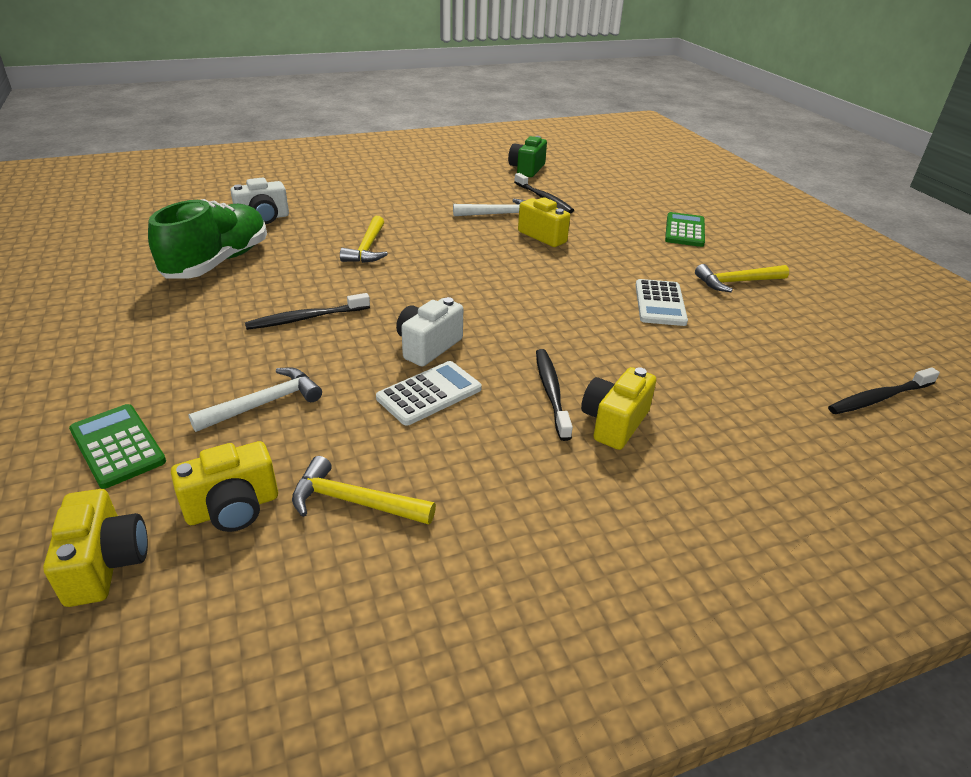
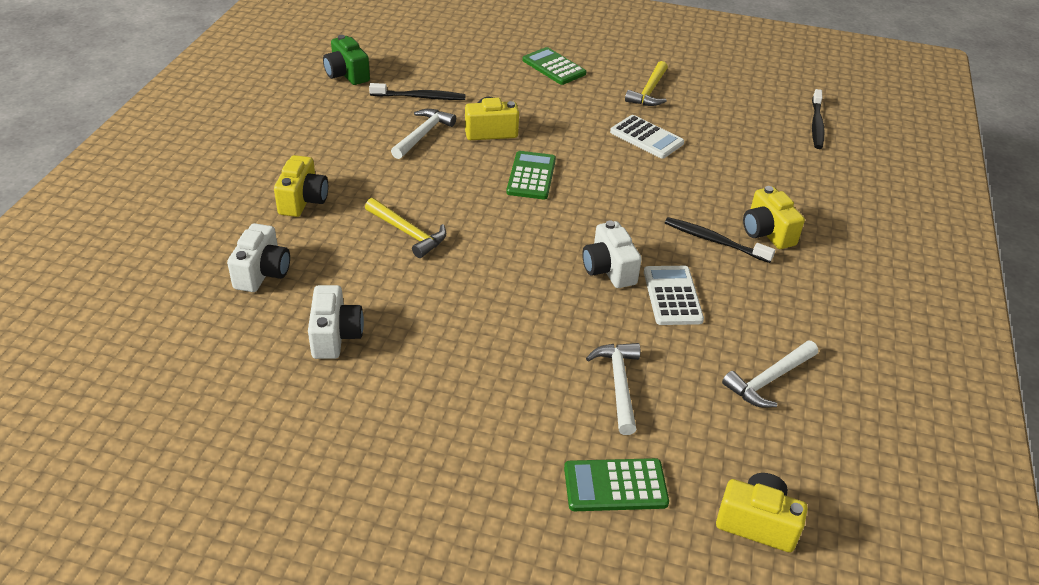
camera: 55 degrees left, 5 degrees up
(218, 262) = (335, 336): green shoe -> white camera
(233, 508) = (737, 441): yellow camera -> yellow camera (303, 200)
(306, 318) = (504, 317): black toothbrush -> none
(354, 502) = (769, 380): yellow hammer -> white hammer
(512, 270) = (531, 176): none -> green calculator

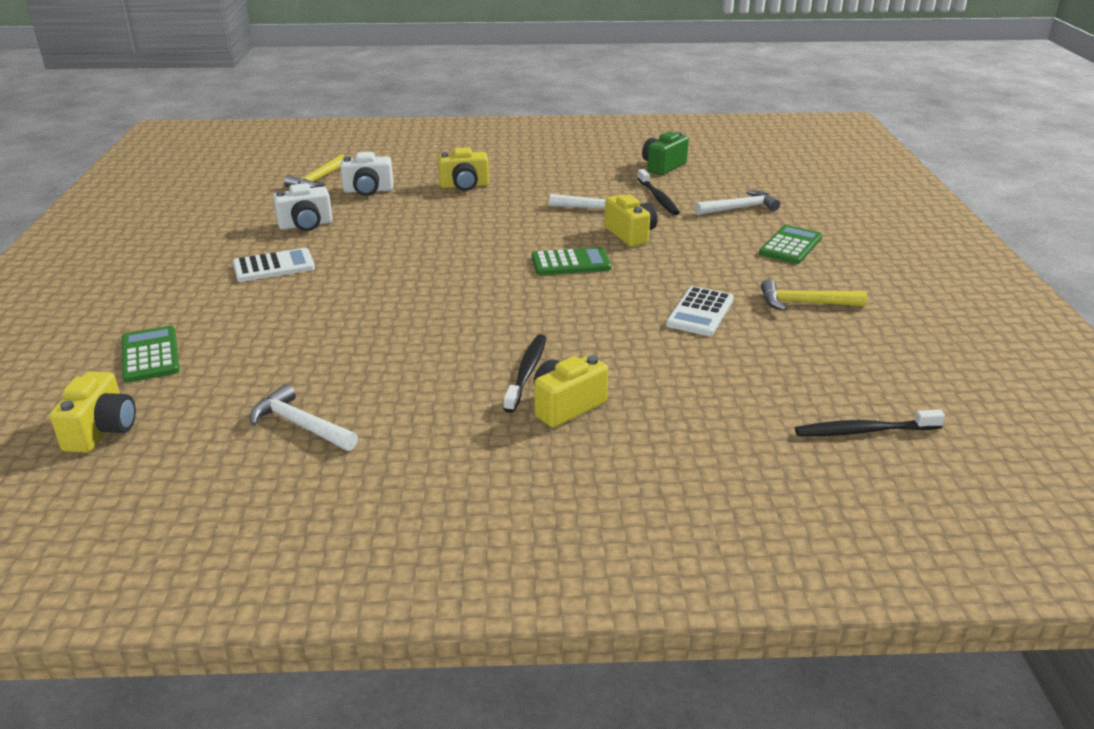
camera: 75 degrees right, 10 degrees down
(408, 233) = (445, 227): yellow hammer -> yellow hammer (318, 180)
(609, 269) = (442, 319): white camera -> none
(619, 384) = (276, 342): white hammer -> white hammer (740, 208)
(672, 296) = (416, 356): white calculator -> white calculator (274, 266)

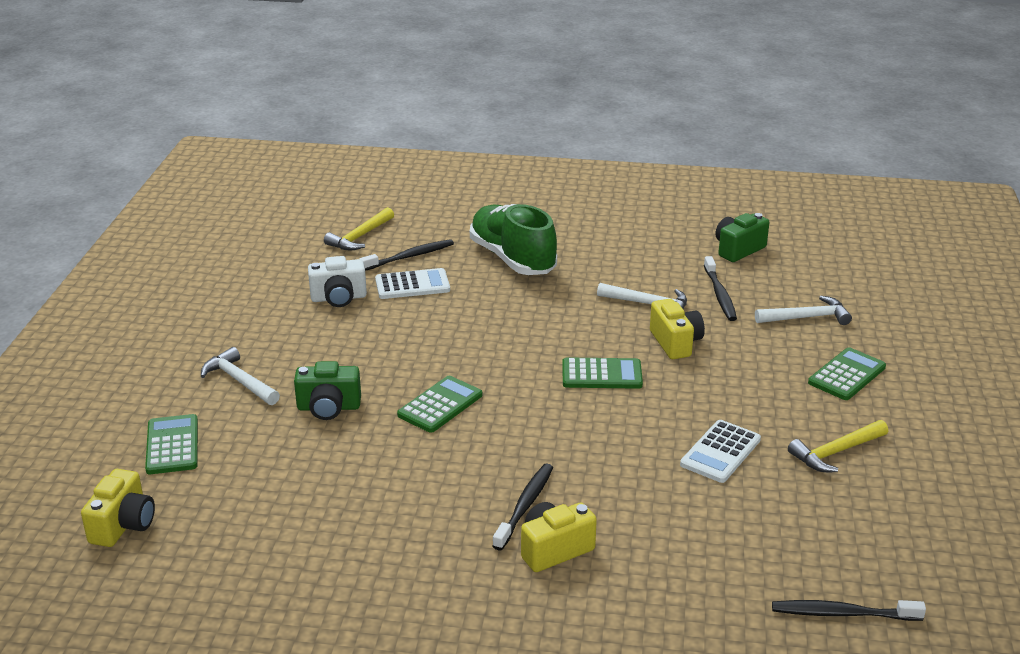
camera: 10 degrees right, 0 degrees up
(274, 266) = (300, 349): white calculator -> white calculator (412, 285)
(300, 425) = (300, 540): white hammer -> white hammer (239, 381)
(311, 310) = (328, 407): none -> green camera
(368, 190) = (409, 256): white camera -> black toothbrush
(422, 299) = (440, 405): none -> green calculator
(464, 186) = (512, 259): yellow camera -> green shoe
(804, 303) = (835, 452): yellow hammer -> yellow hammer turned 45 degrees counterclockwise

